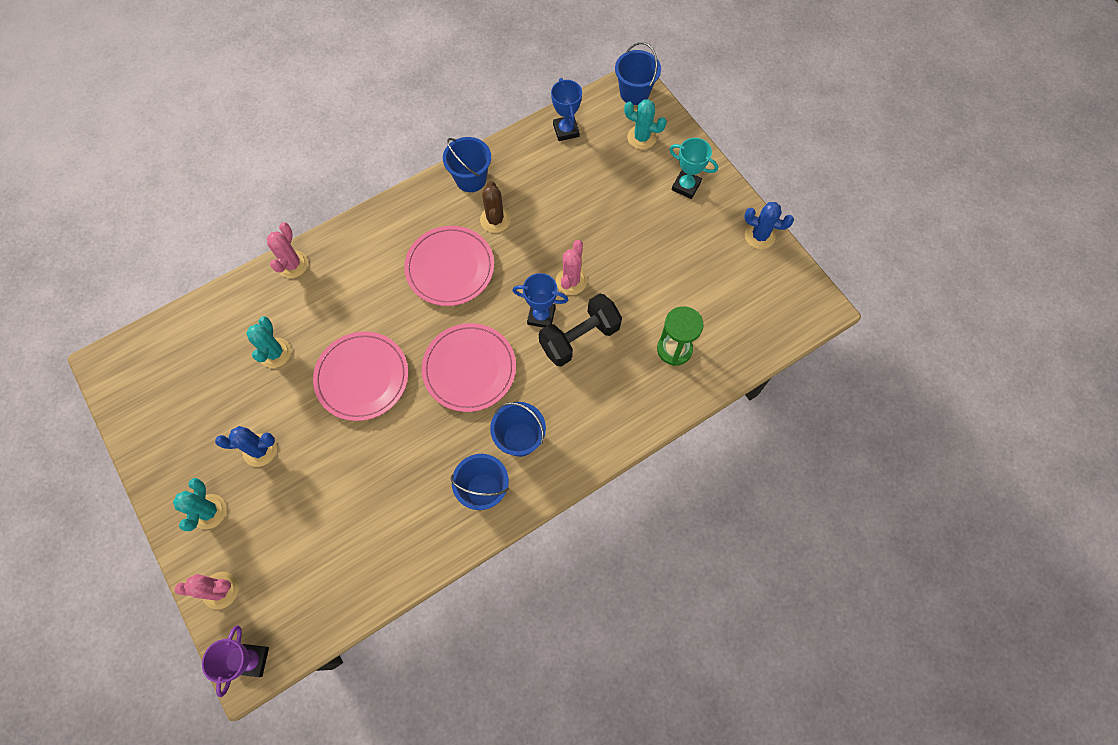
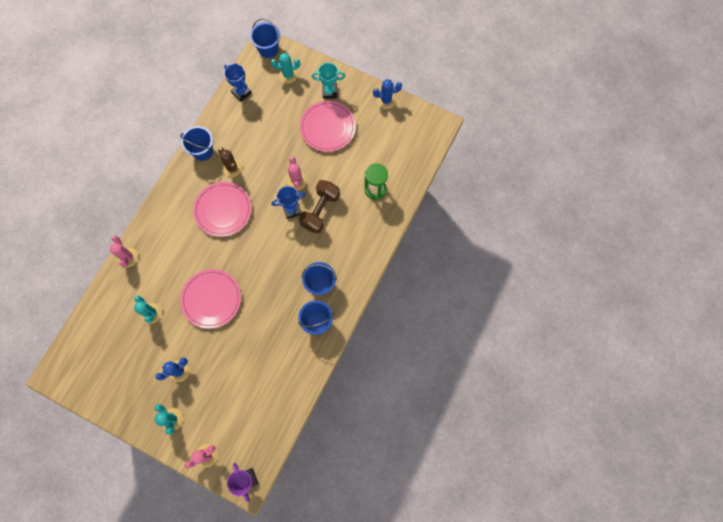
camera: 30 degrees left, 5 degrees up
(469, 369) = (269, 261): pink plate -> pink plate (327, 127)
(579, 338) = (320, 211): black dumbbell -> brown dumbbell

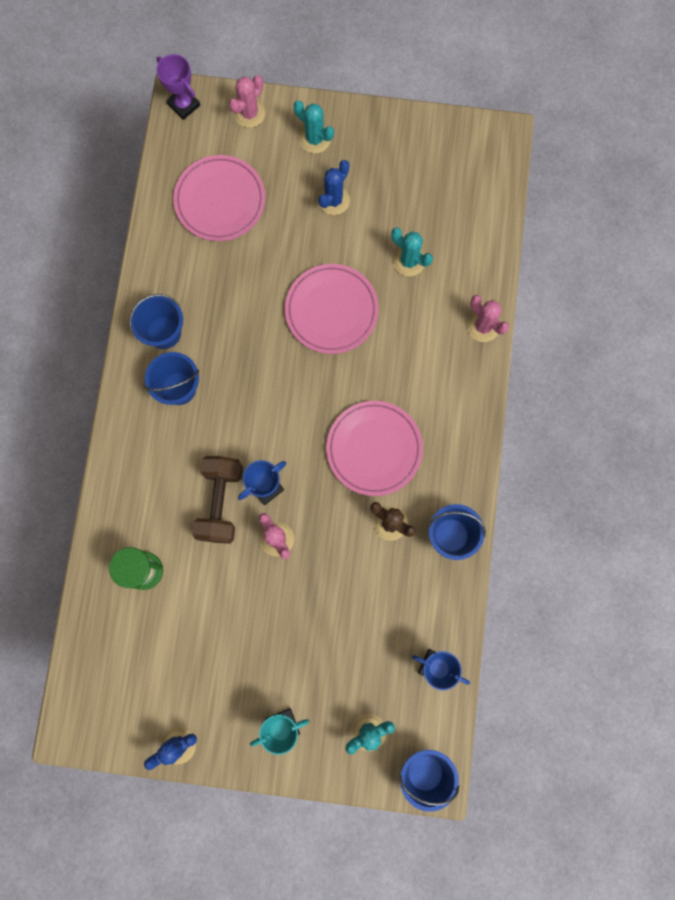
camera: 160 degrees right, 5 degrees up
(327, 127) = (261, 654): pink plate -> pink plate (220, 200)

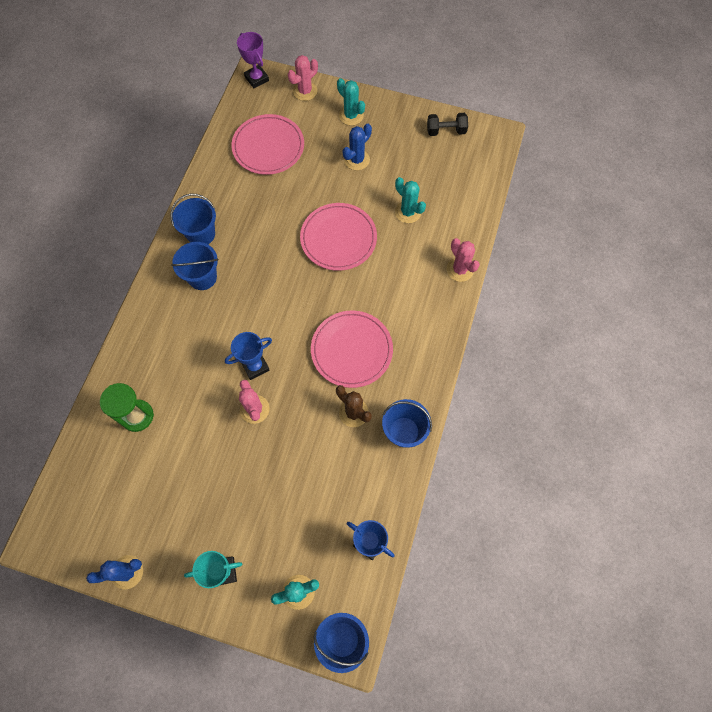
camera: 10 degrees right, 10 degrees down
(220, 502) = (214, 371): brown dumbbell -> none
(437, 142) = (446, 131): none -> black dumbbell

